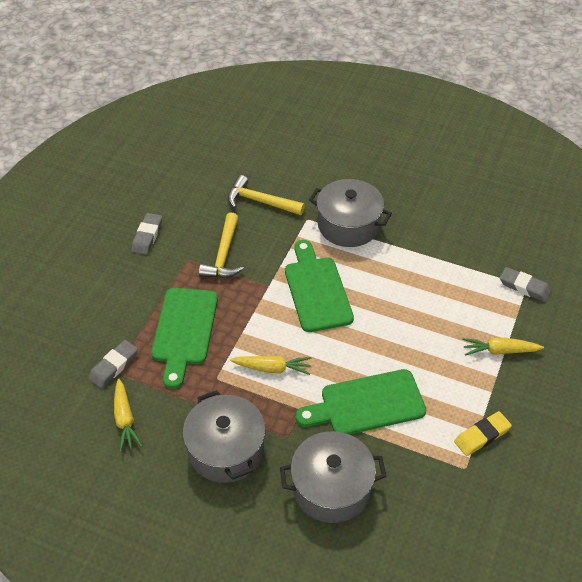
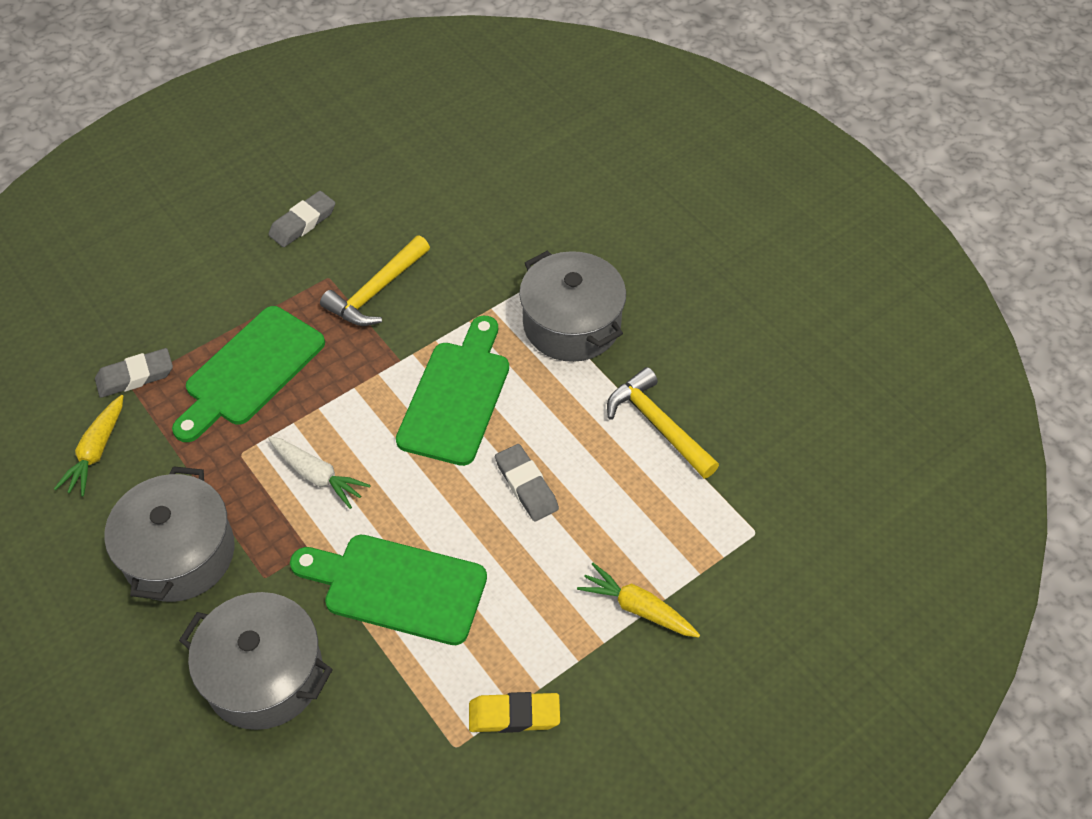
camera: 30 degrees right, 5 degrees up
(260, 201) = (480, 238): yellow hammer -> yellow hammer (657, 424)
(272, 368) = (317, 476): yellow carrot -> white carrot
(524, 287) = (751, 533): grey eraser -> grey eraser (526, 486)

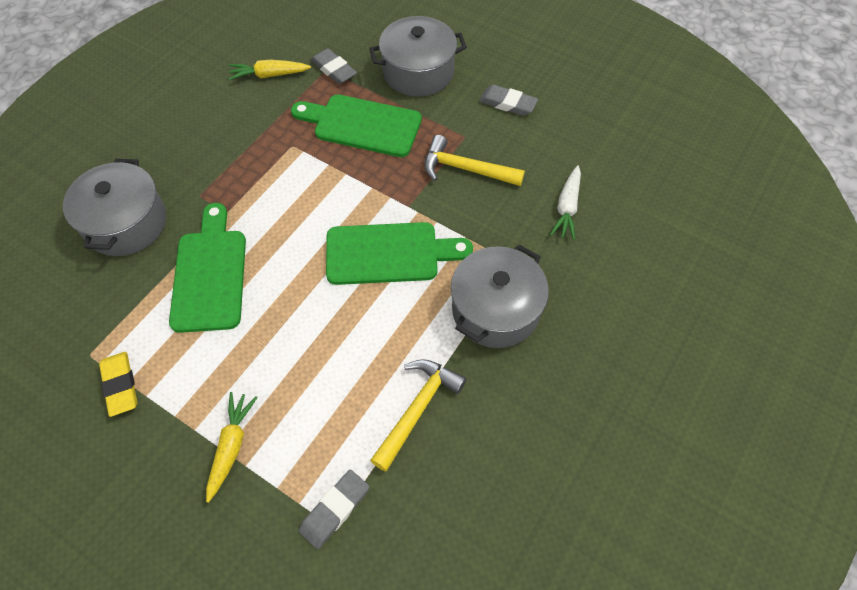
camera: 70 degrees right, 5 degrees up
(179, 553) = (205, 145): grey pot -> grey pot (418, 72)
(317, 476) = (288, 194): white carrot -> white carrot (567, 208)
(526, 486) = (322, 328): grey eraser -> grey eraser (334, 510)

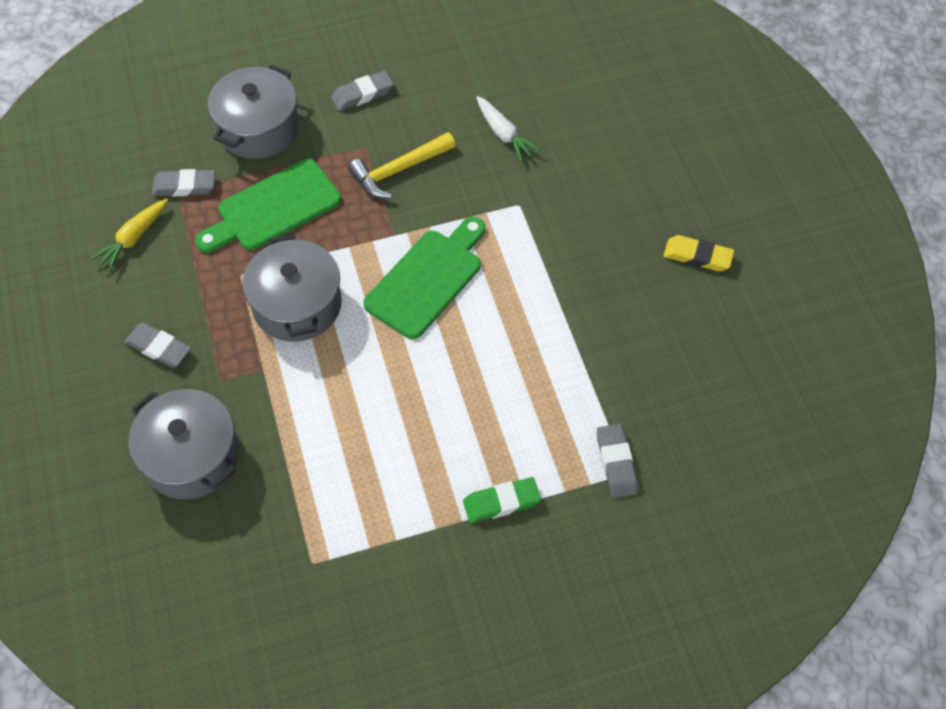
camera: 50 degrees left, 0 degrees up
(120, 385) = (367, 554): yellow eraser -> yellow eraser (697, 256)
(197, 146) = (159, 347): none -> grey eraser
(210, 274) = (318, 421): green cutting board -> none
(231, 446) = (501, 502): yellow carrot -> green eraser
(417, 409) = (583, 355): yellow hammer -> none
(495, 310) = (547, 246): grey pot -> grey pot (297, 304)

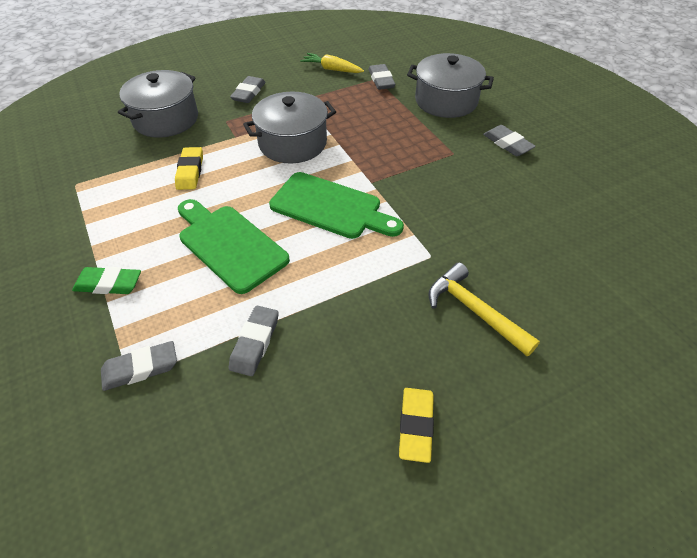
camera: 80 degrees right, 10 degrees down
(273, 208) = (376, 119): green cutting board -> green cutting board (229, 245)
(323, 423) = (190, 171): none -> yellow eraser
(398, 170) = (438, 175): yellow hammer -> yellow hammer (474, 311)
(501, 502) = (109, 284): green eraser -> green eraser turned 60 degrees counterclockwise
(504, 134) = (510, 234): white carrot -> none
(600, 365) = (255, 343): none -> grey eraser

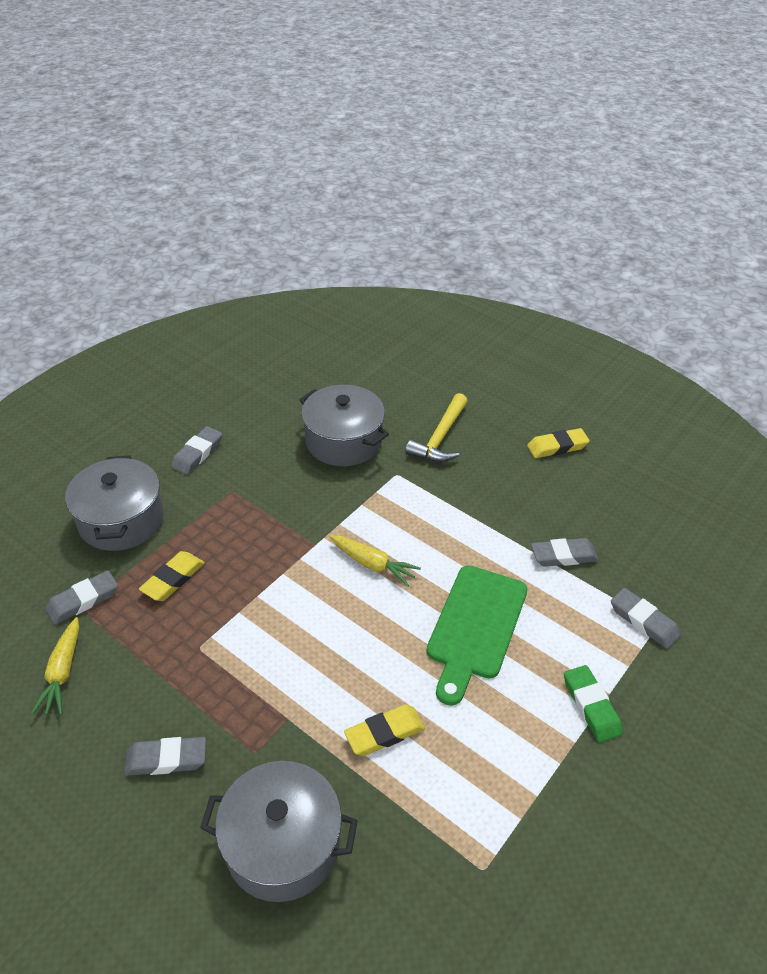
camera: 115 degrees left, 5 degrees down
(292, 143) = (275, 644): grey pot -> grey pot (343, 441)
(331, 207) = (373, 564): green cutting board -> yellow carrot
(377, 113) = (173, 579): none -> yellow eraser

